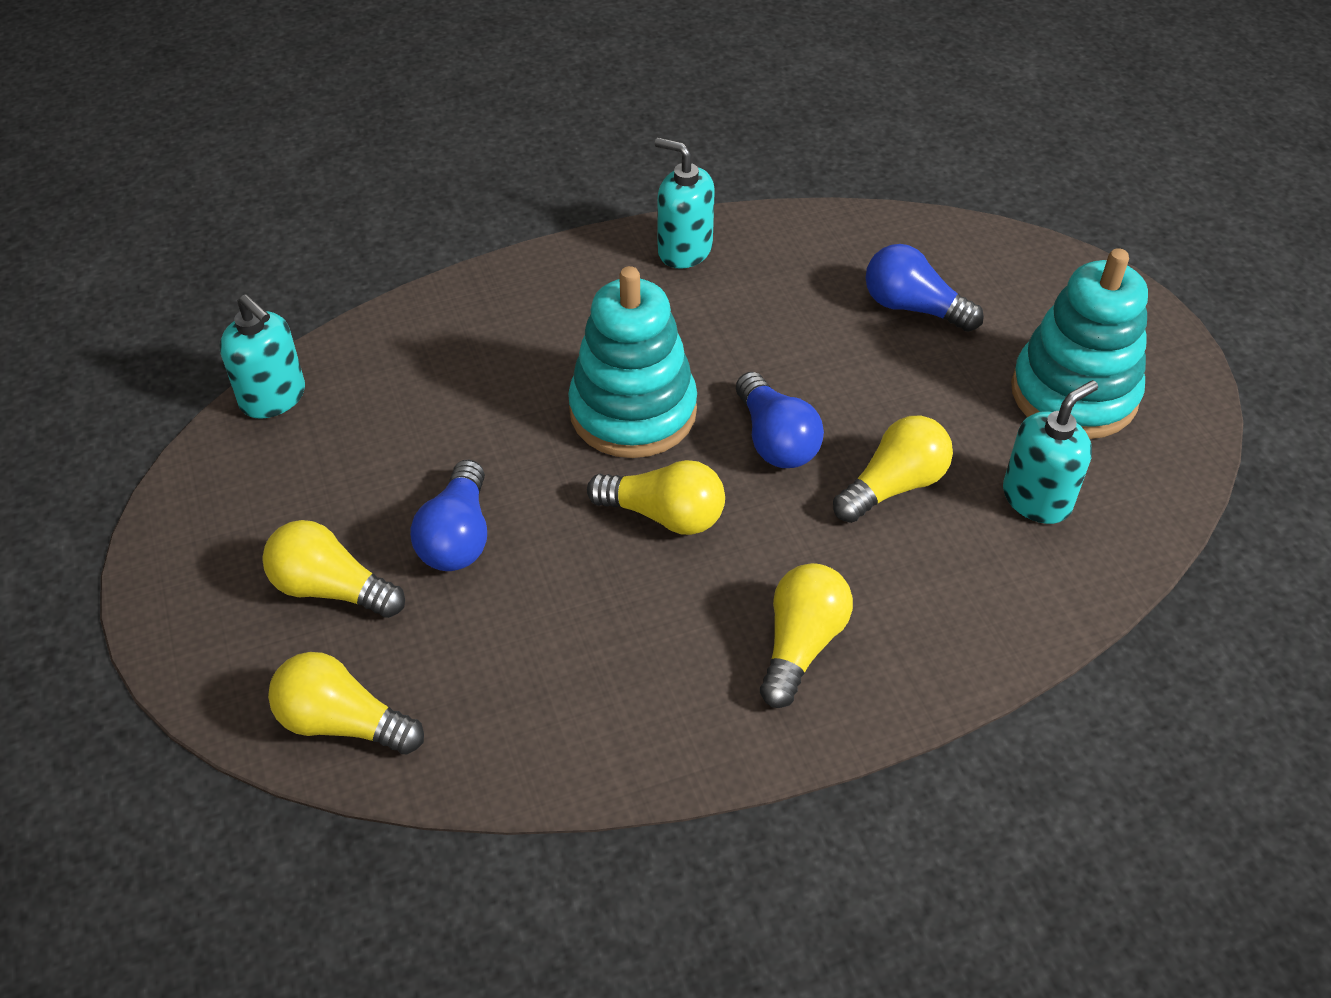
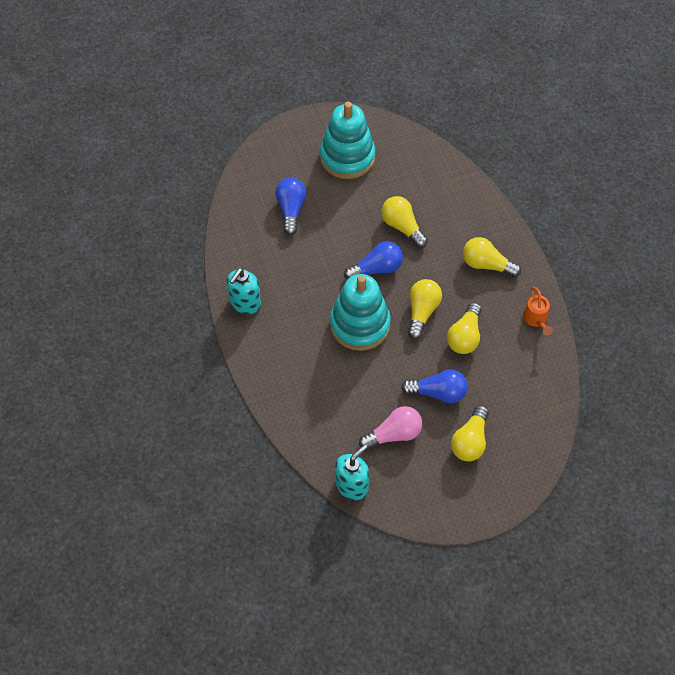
camera: 90 degrees left, 10 degrees up
(343, 722) = (537, 427): yellow light bulb -> yellow light bulb (464, 336)
(370, 461) = (394, 434): none -> pink light bulb
(641, 742) = (536, 319): none -> orange watering can
(913, 307) = (291, 210): blue light bulb -> blue light bulb turned 150 degrees clockwise
(1037, 499) = (407, 178): turquoise soap dispenser -> none

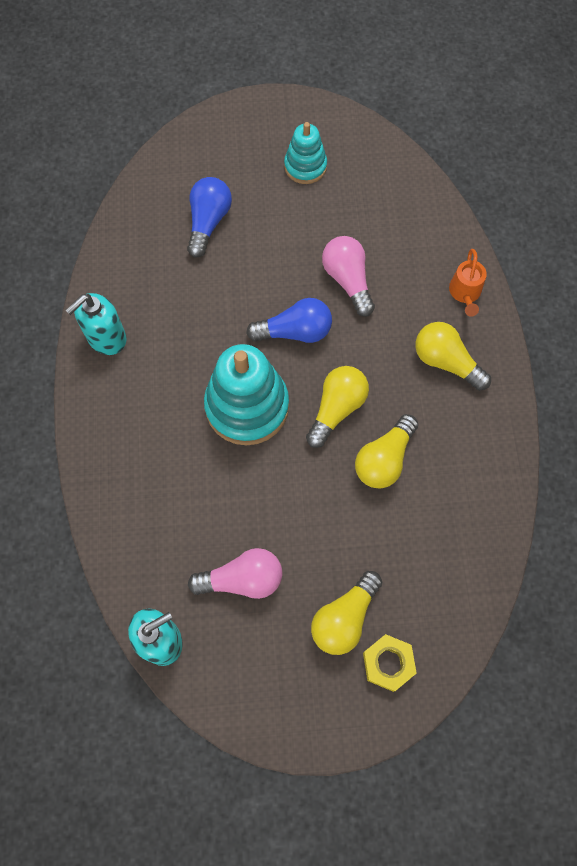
camera: 15 degrees right, 10 degrees up
(347, 157) = (305, 166): turquoise stacking toy -> turquoise stacking toy, size x0.57
(402, 227) = (348, 280): yellow light bulb -> pink light bulb
(438, 393) = (322, 533): blue light bulb -> none
(508, 461) = (388, 663): none -> yellow nut
(536, 319) = (491, 459): orange watering can -> orange watering can (465, 293)

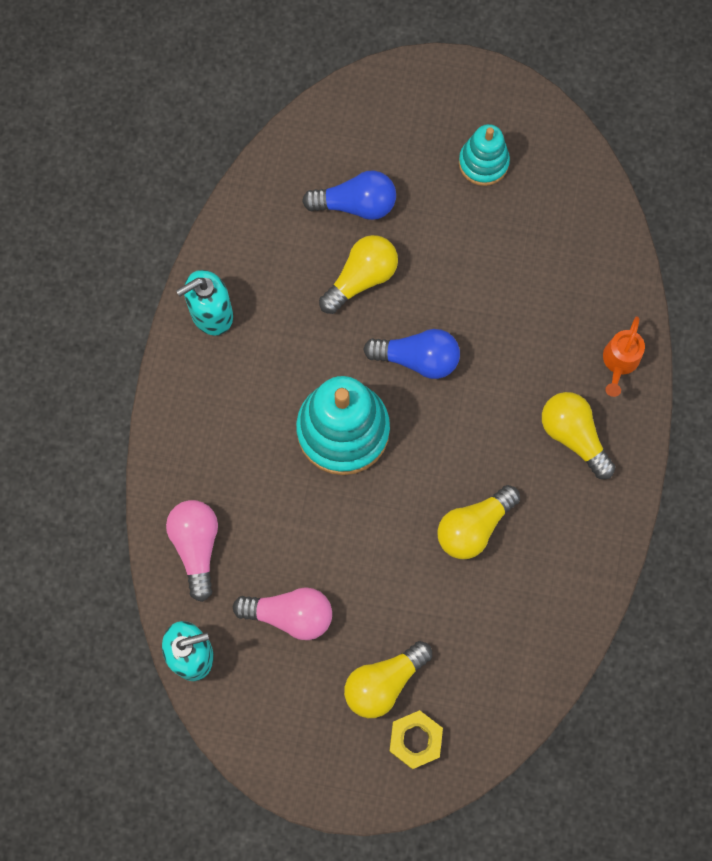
camera: 15 degrees right, 5 degrees up
(208, 222) = (356, 205): blue light bulb -> blue light bulb turned 60 degrees clockwise
(336, 409) = (438, 458): yellow light bulb -> yellow light bulb (361, 279)
(348, 280) = (492, 313): pink light bulb -> pink light bulb (196, 546)

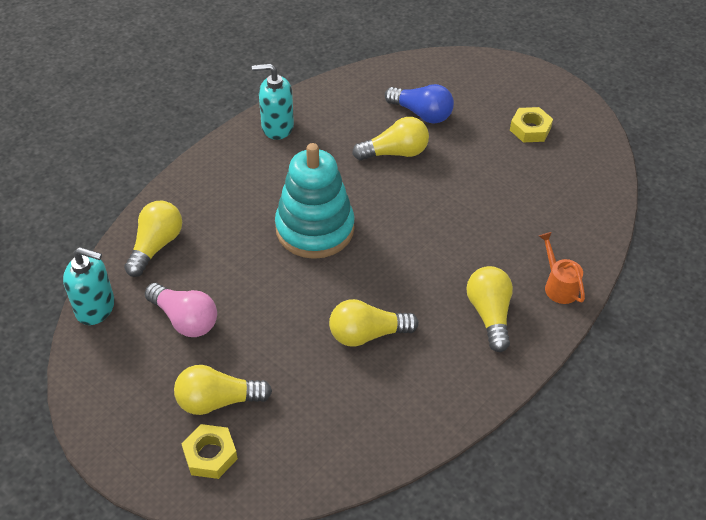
camera: 30 degrees right, 25 degrees down
(196, 546) = (156, 246): pink light bulb -> yellow light bulb
(417, 359) = (401, 213): blue light bulb -> none
(483, 163) = (530, 129): turquoise stacking toy -> yellow nut
(619, 362) = (558, 285): orange watering can -> orange watering can turned 105 degrees clockwise

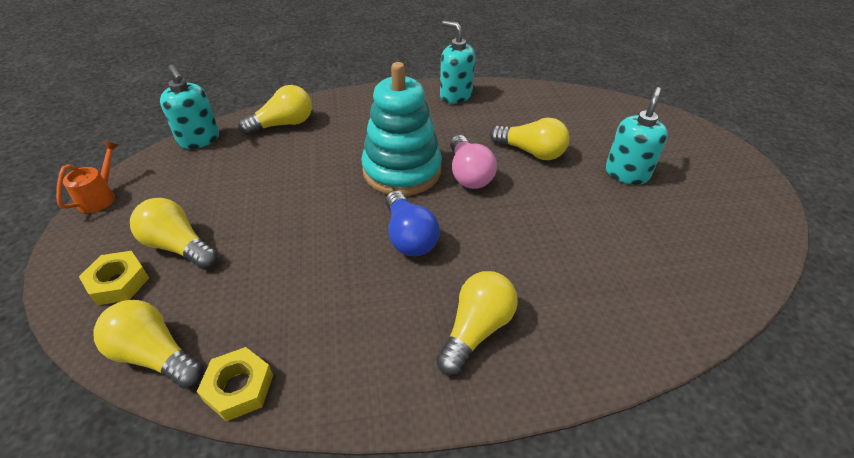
camera: 40 degrees right, 5 degrees down
(185, 319) = (237, 178): pink light bulb -> pink light bulb (468, 174)
(367, 334) = (345, 272): yellow light bulb -> yellow light bulb (155, 355)
(421, 114) = (586, 136): blue light bulb -> blue light bulb (409, 236)
(478, 134) = (626, 173): none -> turquoise soap dispenser
(530, 129) = (687, 194): yellow nut -> yellow nut (239, 388)
(558, 285) = (583, 350): orange watering can -> orange watering can (100, 196)

